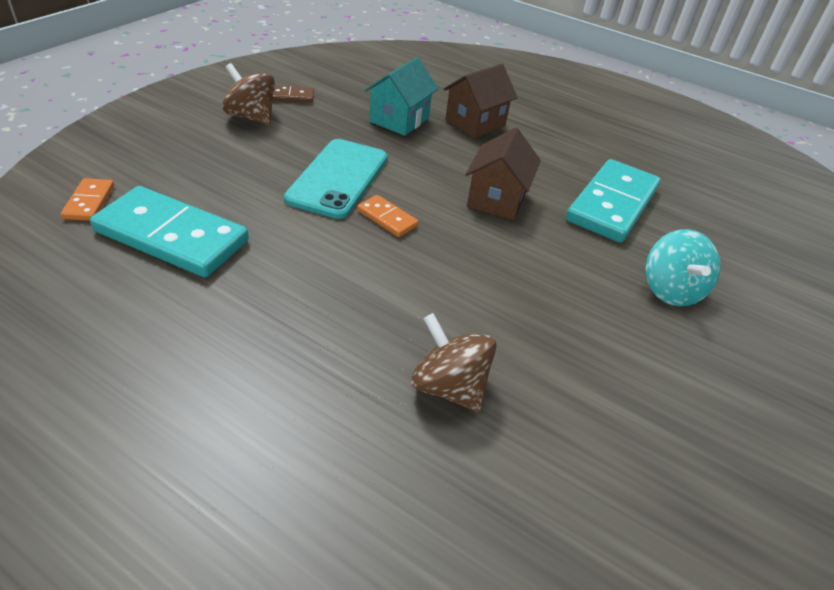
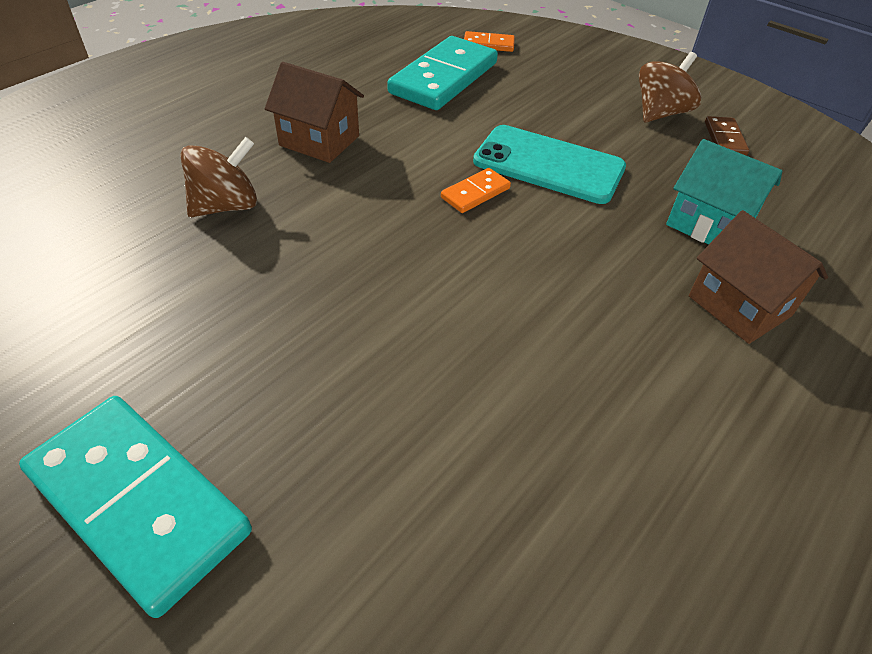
camera: 100 degrees right, 5 degrees up
(496, 199) = (525, 292): brown house -> brown house (319, 141)
(612, 204) = (528, 438): turquoise domino -> turquoise domino (138, 503)
(670, 290) = (310, 445): turquoise spinning top -> none

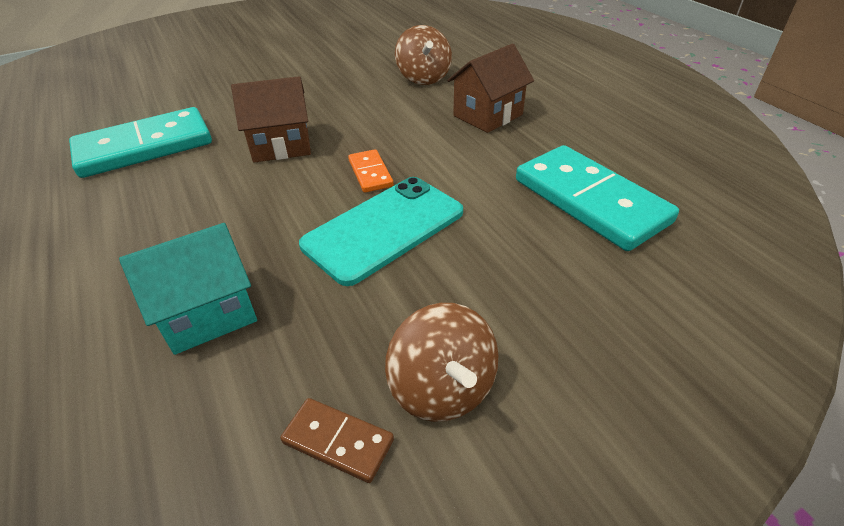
camera: 115 degrees right, 5 degrees down
(138, 503) = (240, 53): turquoise domino -> turquoise domino (144, 147)
(488, 44) = (691, 263): orange domino -> none
(739, 306) = (110, 277): brown house -> brown house (281, 145)

